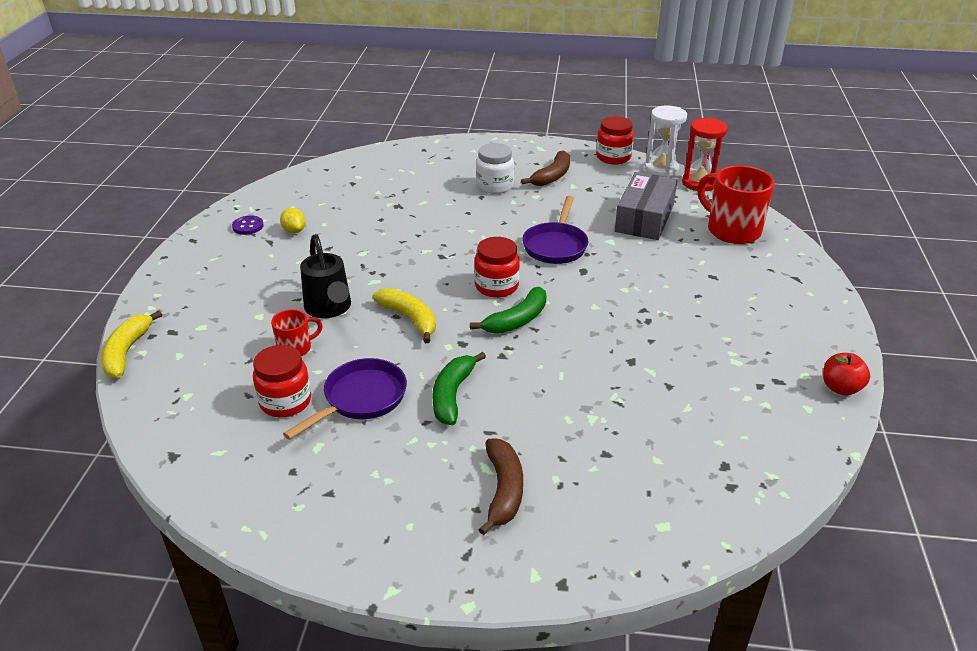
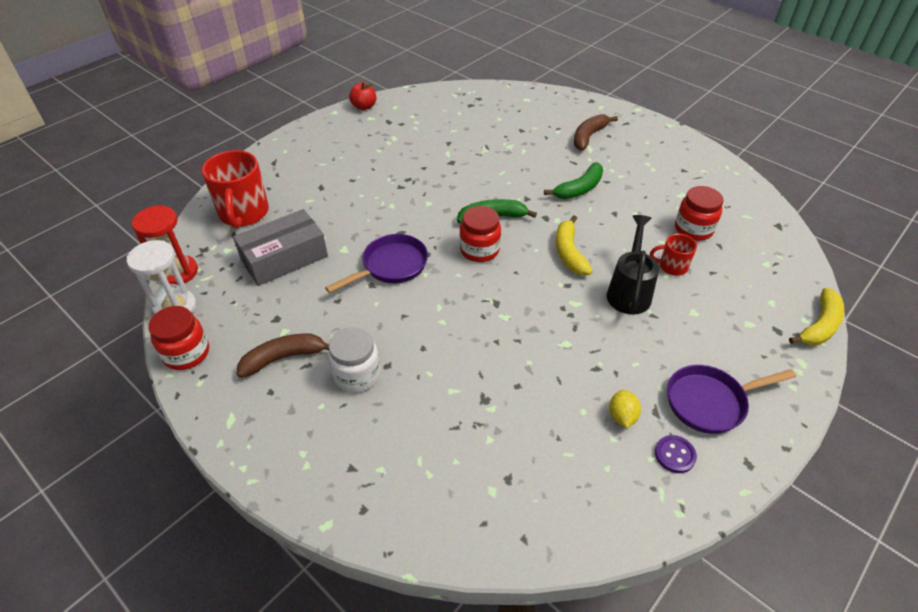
camera: 145 degrees left, 10 degrees up
(361, 399) = (640, 210): purple pan -> purple pan (710, 402)

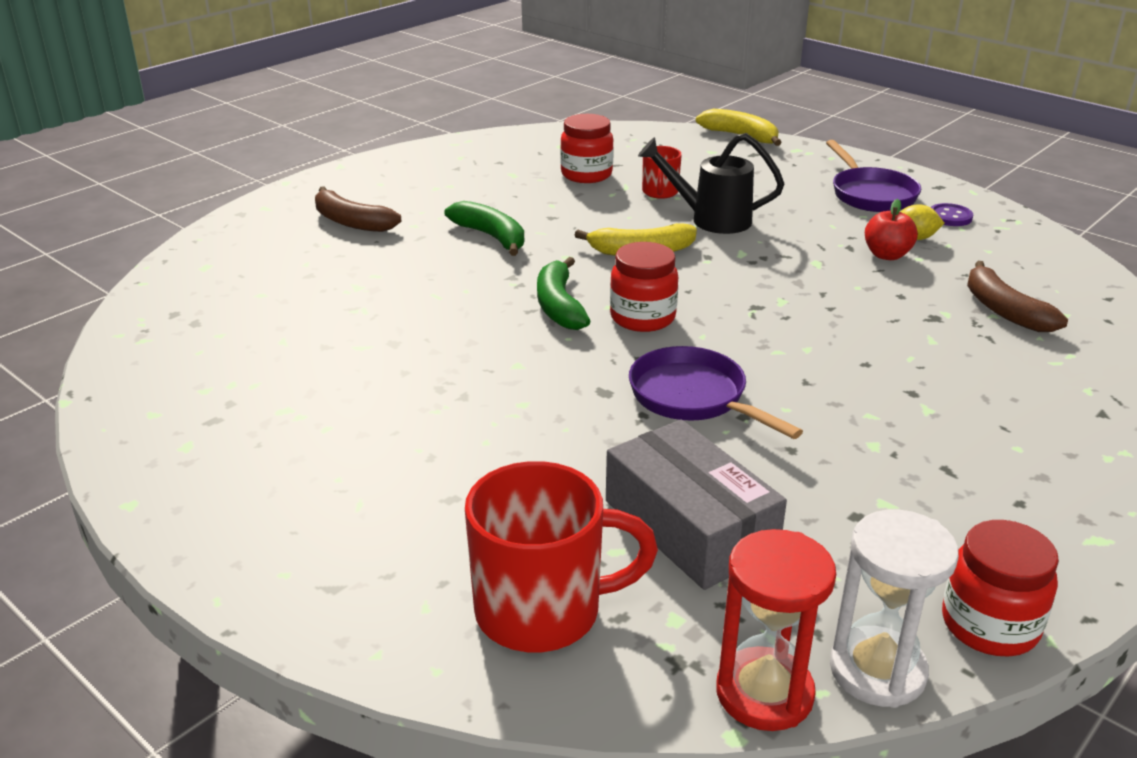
camera: 90 degrees left, 15 degrees down
(283, 358) = (944, 496): brown banana -> brown banana (1004, 310)
(357, 375) = (943, 418): white jar -> none
(364, 107) = (128, 458): red apple -> red apple (887, 255)

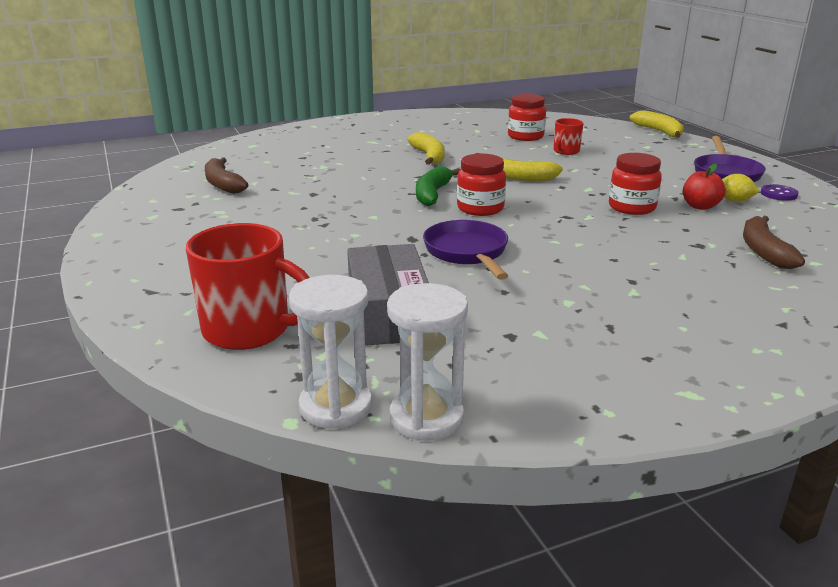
camera: 25 degrees right, 5 degrees down
(351, 222) = (354, 138): brown banana -> brown banana (223, 184)
(491, 237) = (429, 156): green banana -> yellow banana
(711, 219) = (586, 169): black watering can -> none
(764, 693) = (335, 407): red hourglass -> white hourglass
(989, 625) = (540, 417): red jar -> red jar (632, 207)

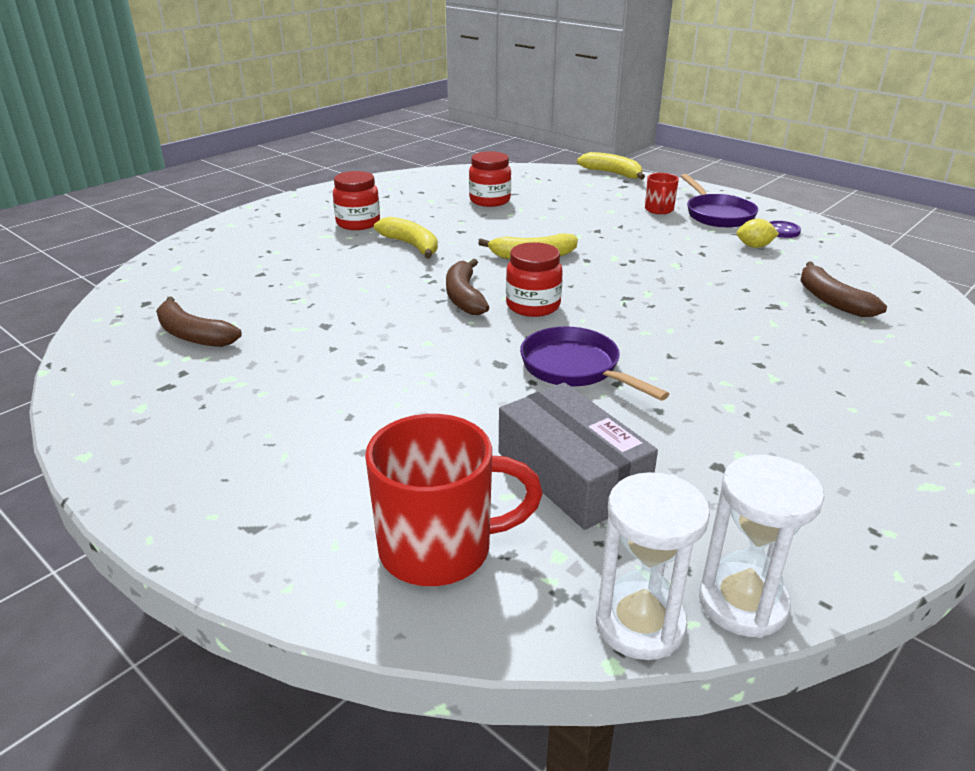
camera: 25 degrees left, 5 degrees up
(432, 194) = (464, 297): green banana -> brown banana
(566, 151) = (548, 213): red mug -> red mug (659, 210)
(632, 207) = (675, 273): red jar -> red jar (358, 223)
(700, 206) = (732, 259): red apple -> none

